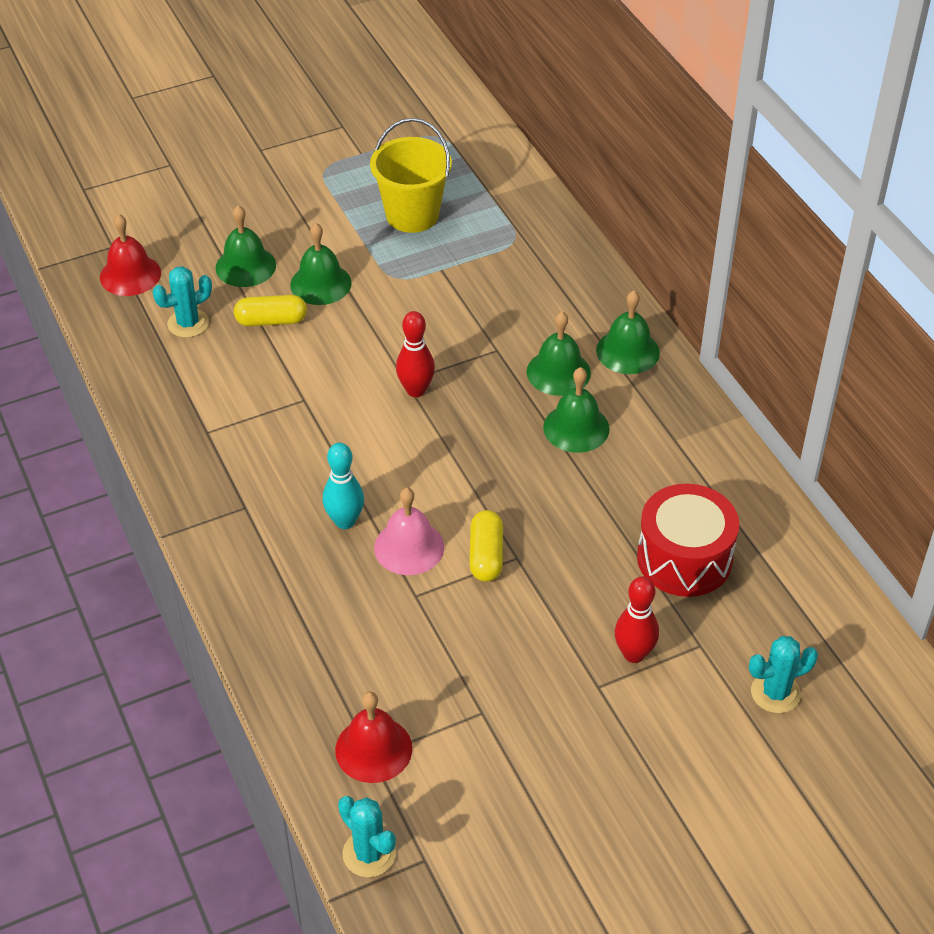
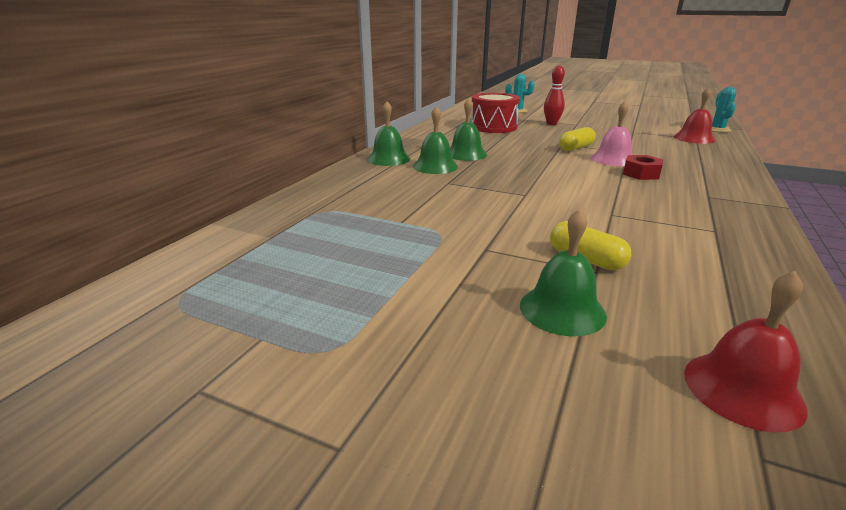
camera: 130 degrees left, 20 degrees down
(188, 323) = (682, 297): turquoise cactus -> none
(320, 284) = (505, 259): green bell -> none
(345, 521) = (641, 174): turquoise bowling pin -> red nut
(412, 215) = (347, 258): yellow bucket -> none
(416, 390) = (525, 189): red bowling pin -> none

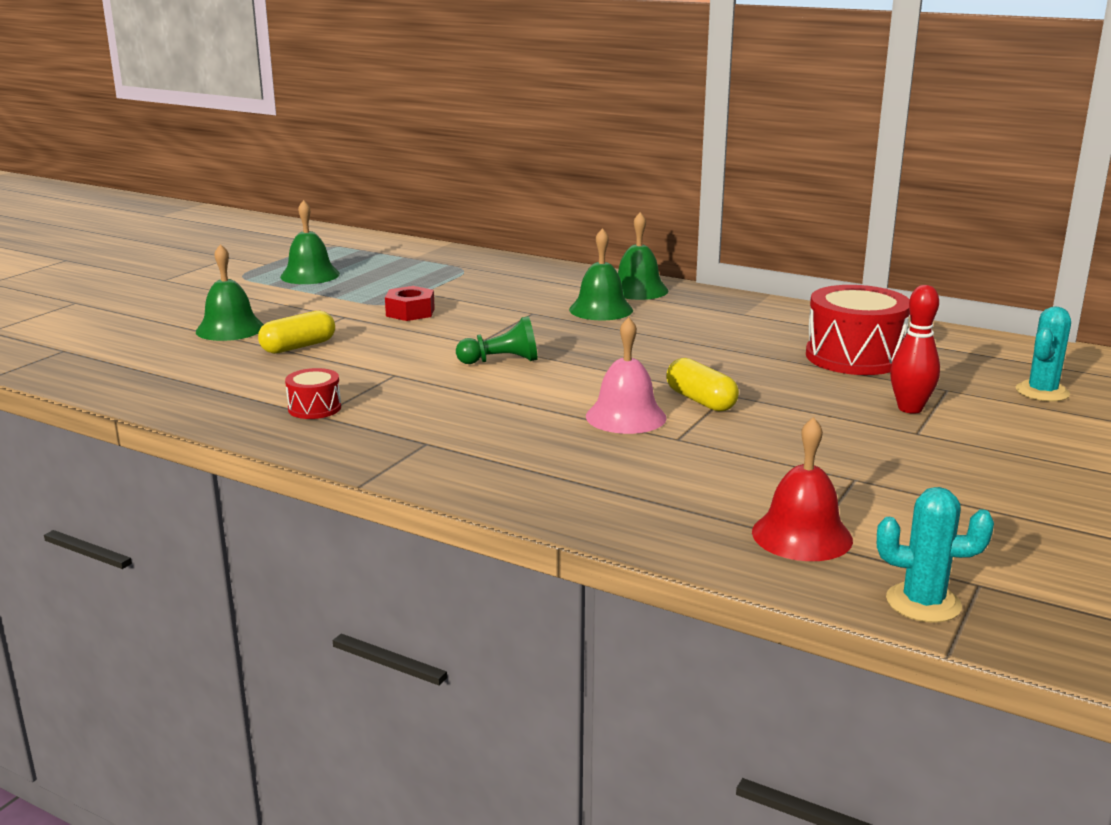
camera: 95 degrees right, 5 degrees down
(466, 154) = (660, 327): green bell -> green bell (310, 275)
(555, 186) = (501, 361): none -> green pawn
(641, 174) = (541, 421): red nut -> red nut (410, 312)
(706, 233) = (314, 408): none -> red drum
(742, 389) = (106, 359): red bell -> none

